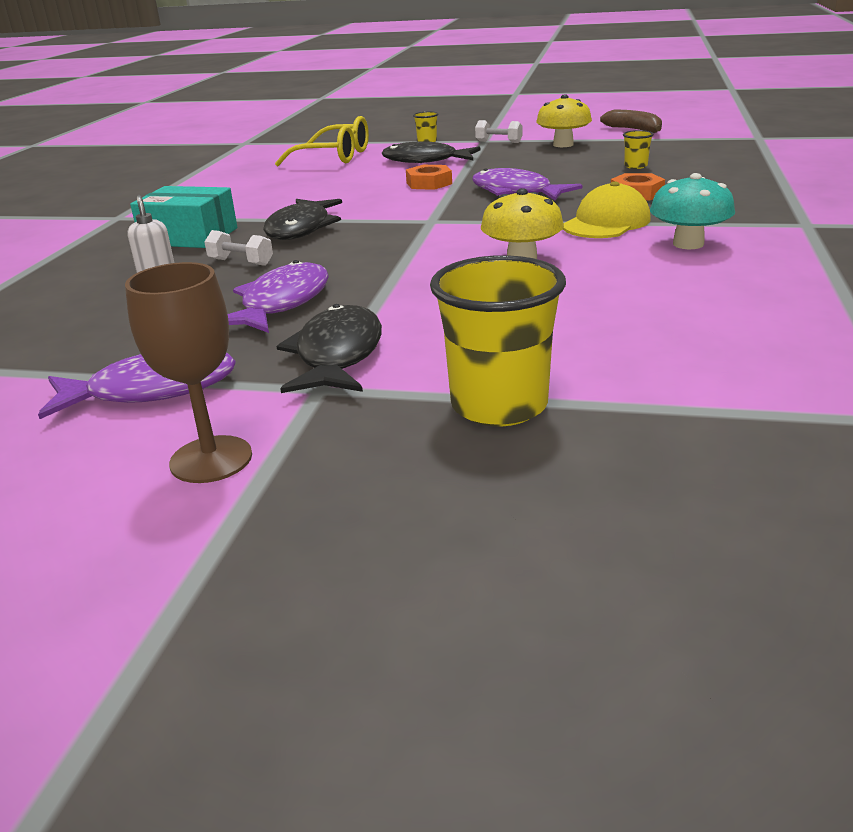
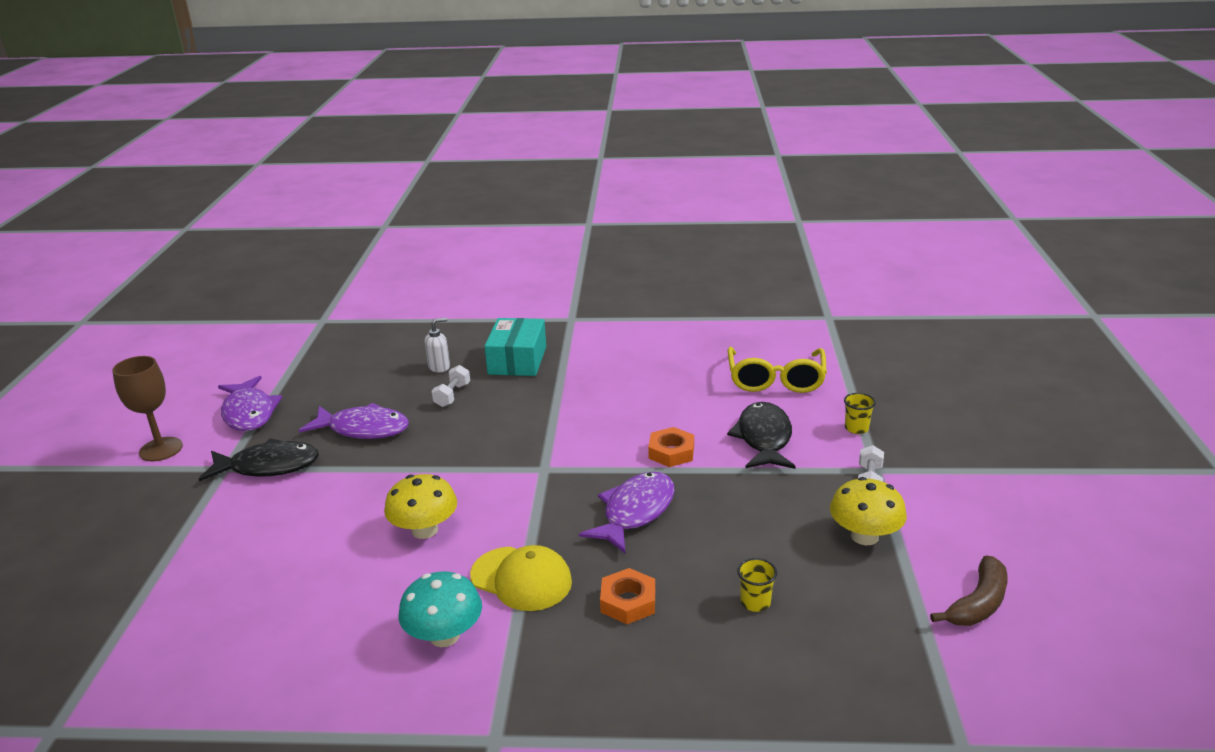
camera: 80 degrees right, 0 degrees up
(301, 229) = (529, 405): black fish -> none
(499, 405) = (170, 538): yellow cup -> none

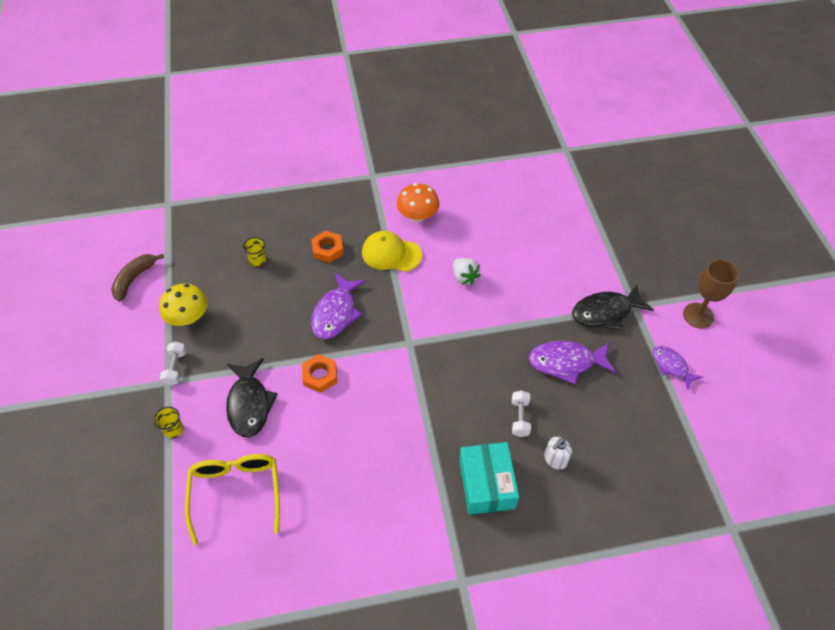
camera: 165 degrees right, 25 degrees up
(249, 413) = (671, 366): purple fish -> purple fish, size x0.63
(424, 530) = (464, 277): yellow mushroom -> white strawberry
(444, 635) = (418, 216): turquoise mushroom -> orange mushroom

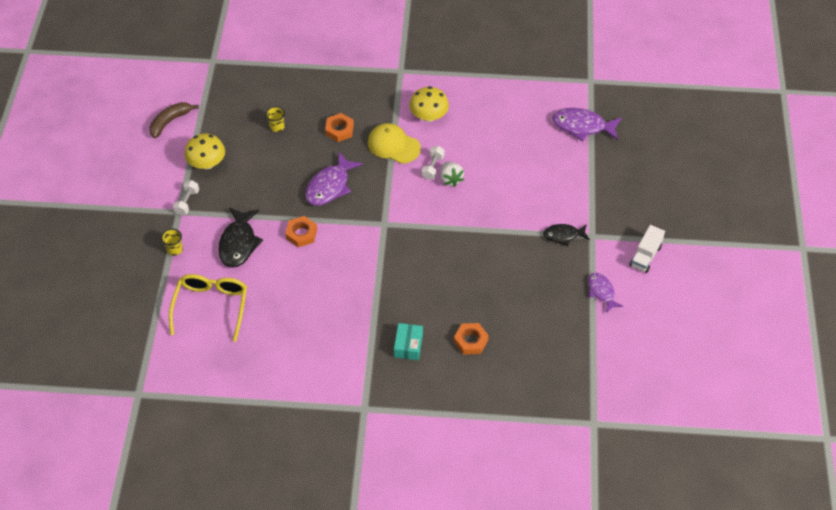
camera: 15 degrees right, 0 degrees up
(418, 216) = (429, 116): orange mushroom -> yellow mushroom
(486, 484) = (408, 345): turquoise box -> turquoise box, size x0.64
(520, 418) = (454, 303): white dumbbell -> white dumbbell (433, 167)
(555, 460) = (470, 341): white soap dispenser -> orange nut
(566, 362) = (511, 269): purple fish -> purple fish (582, 126)
(605, 312) = (563, 235): black fish -> black fish, size x0.63
(698, 315) = (645, 256): brown goblet -> white truck

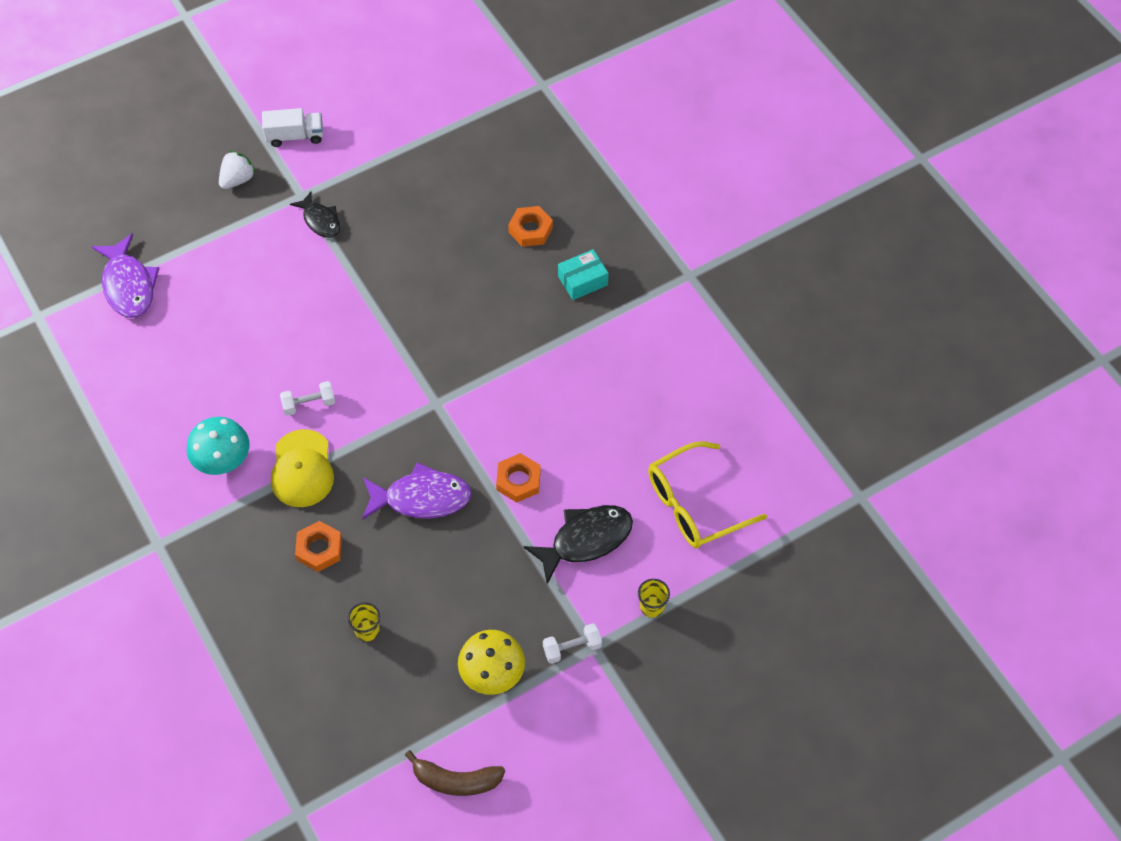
camera: 125 degrees left, 5 degrees up
(429, 116) = (222, 459): yellow mushroom -> turquoise mushroom
(450, 179) = (315, 374): white strawberry -> white strawberry (238, 179)
(601, 292) = (374, 151): purple fish -> none

